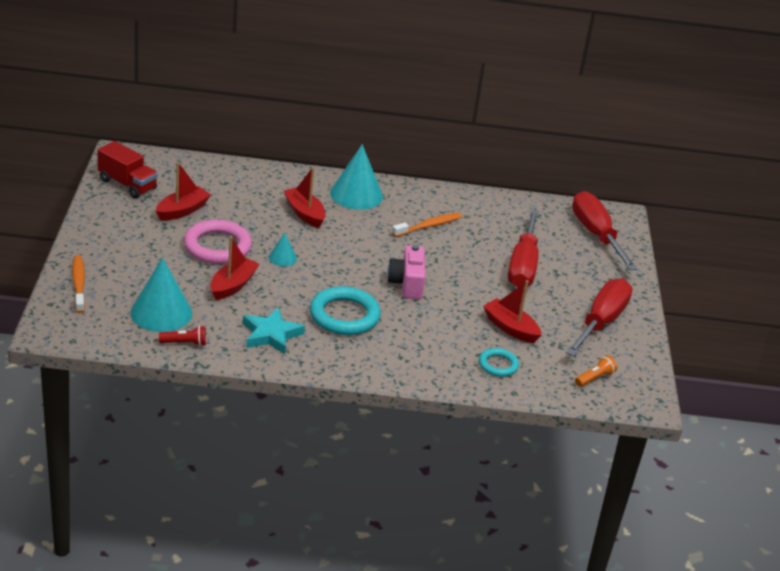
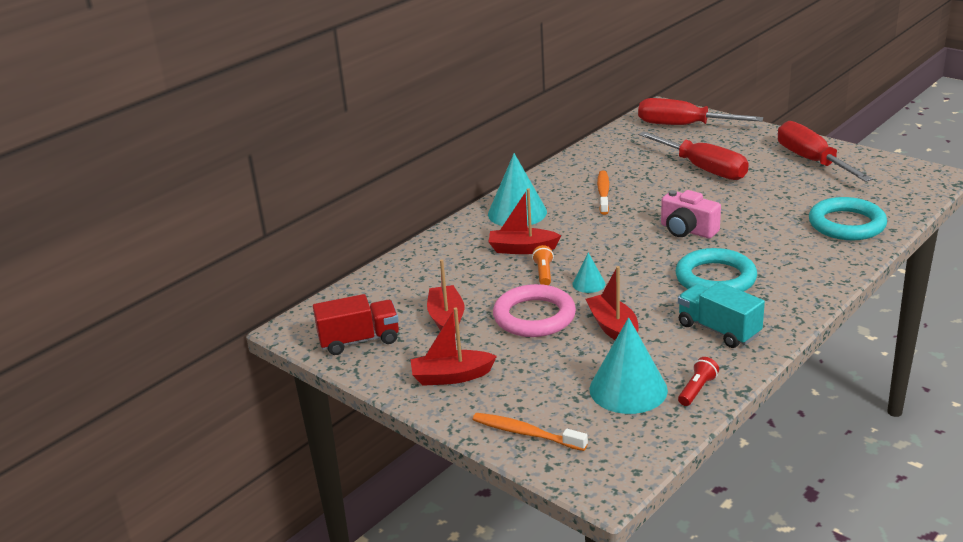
camera: 45 degrees left, 5 degrees down
(271, 334) = (718, 330): turquoise star -> turquoise truck
(498, 365) = (846, 224): turquoise ring -> turquoise ring, size x1.80
(510, 328) = (793, 202): red boat -> red boat (451, 376)
(594, 378) = (892, 187): orange flashlight -> orange flashlight (544, 273)

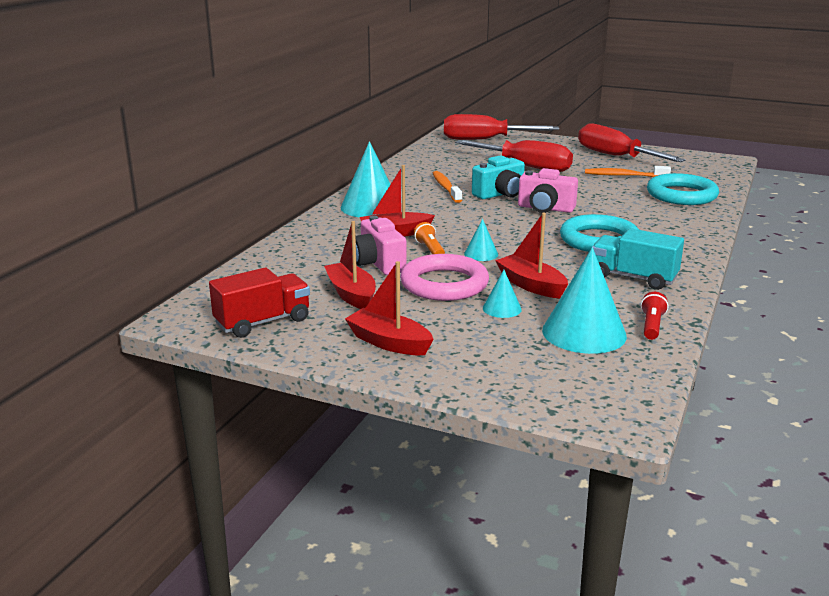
camera: 20 degrees left, 5 degrees down
(451, 376) = (389, 342): red boat -> red boat turned 60 degrees clockwise
(488, 285) = (378, 263): none -> pink camera
(526, 433) = (505, 383): orange toothbrush -> orange toothbrush (624, 176)
(570, 352) = (502, 308): none -> turquoise cone
(653, 206) = (500, 194): none -> turquoise camera

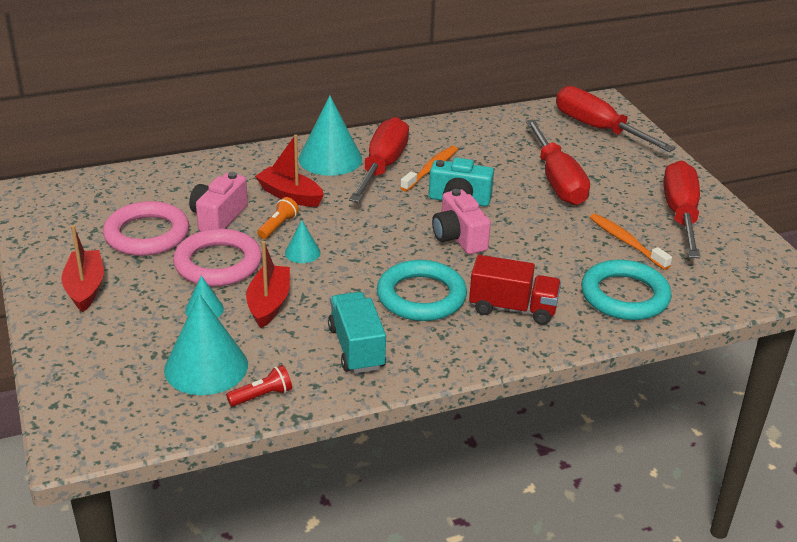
camera: 45 degrees right, 10 degrees up
(263, 322) = (59, 224): red truck -> red truck (512, 308)
(351, 294) = (147, 234): red boat -> pink ring
(414, 197) = (382, 166): none -> red screwdriver

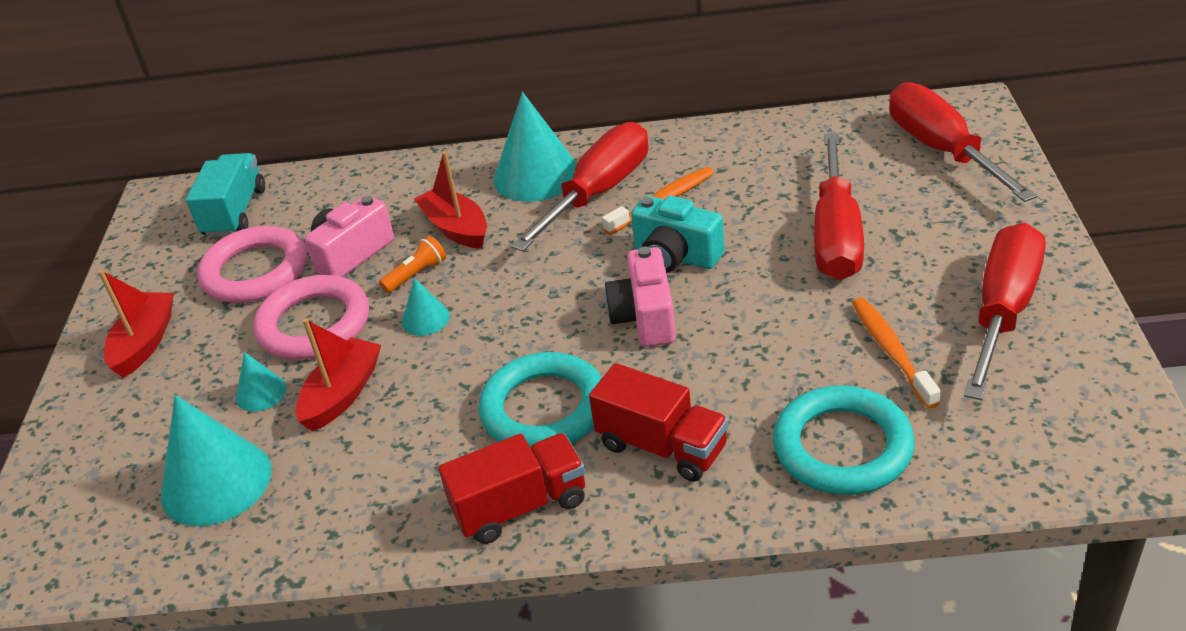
camera: 25 degrees right, 5 degrees up
(262, 396) = (258, 539): red flashlight -> none
(356, 348) = (415, 482): turquoise truck -> turquoise truck (235, 213)
(439, 352) = (520, 506): none -> red truck

